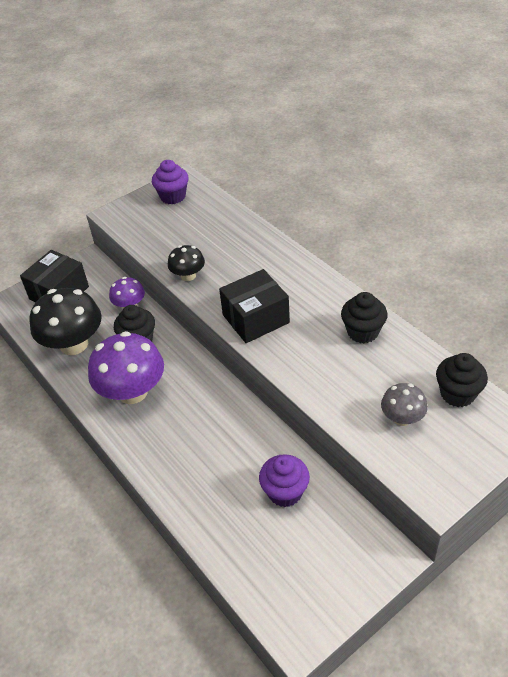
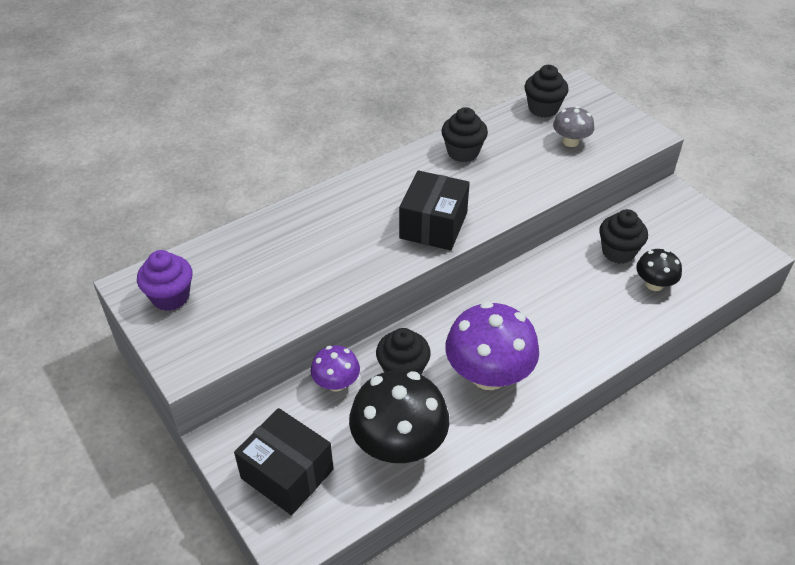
camera: 90 degrees left, 0 degrees up
(188, 276) = (347, 281): black mushroom -> black mushroom (654, 284)
(255, 319) = (433, 225): black box -> black box turned 45 degrees clockwise
(285, 492) = (618, 252): purple cupcake -> black cupcake

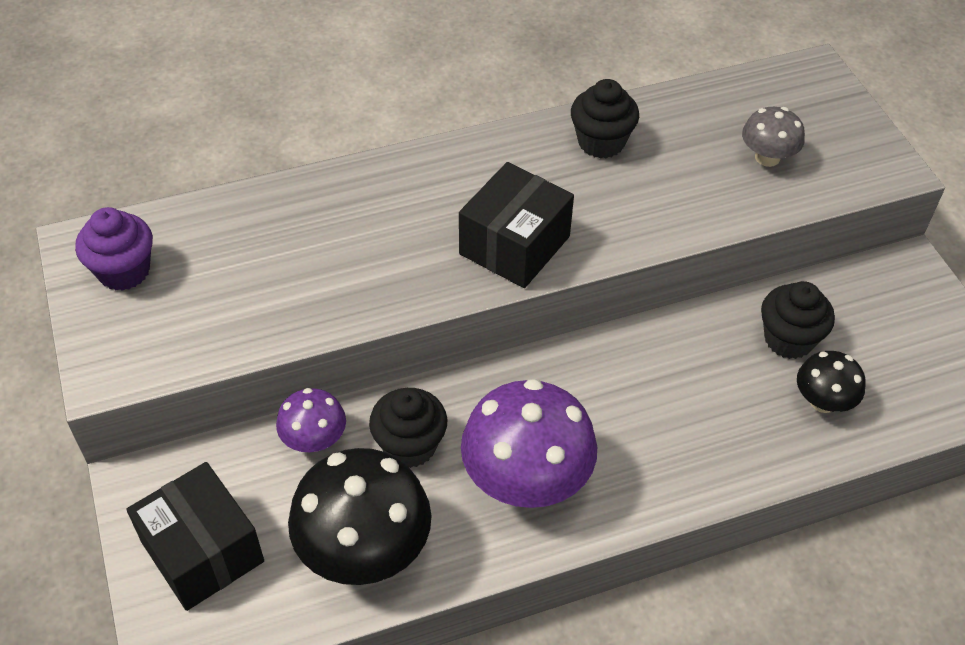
camera: 15 degrees right, 5 degrees up
(543, 108) = (747, 97): black cupcake -> none

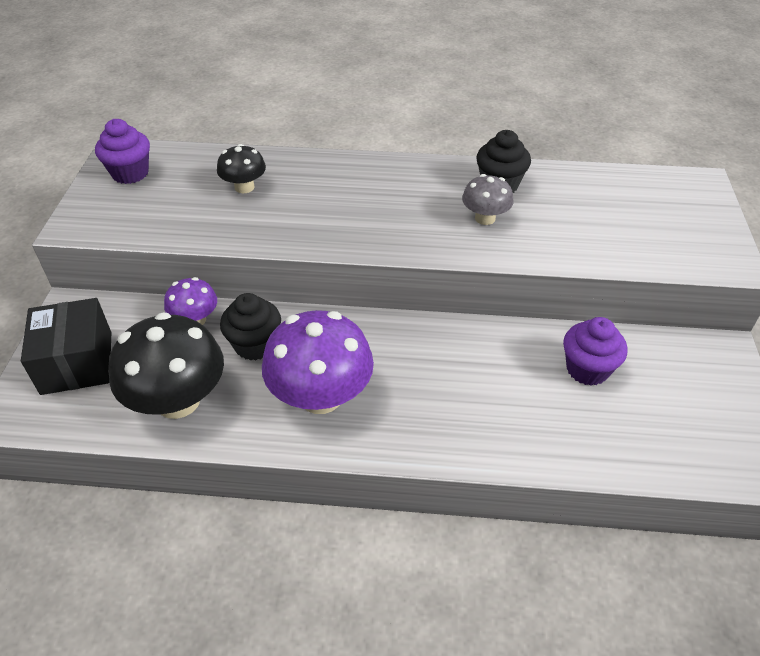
camera: 25 degrees right, 5 degrees down
(514, 245) = (392, 230): black box -> none
(767, 157) = (626, 227): grey mushroom -> grey mushroom (485, 218)
(788, 339) = (587, 369): black cupcake -> purple cupcake
(823, 401) = (591, 423): black mushroom -> black mushroom (244, 187)

